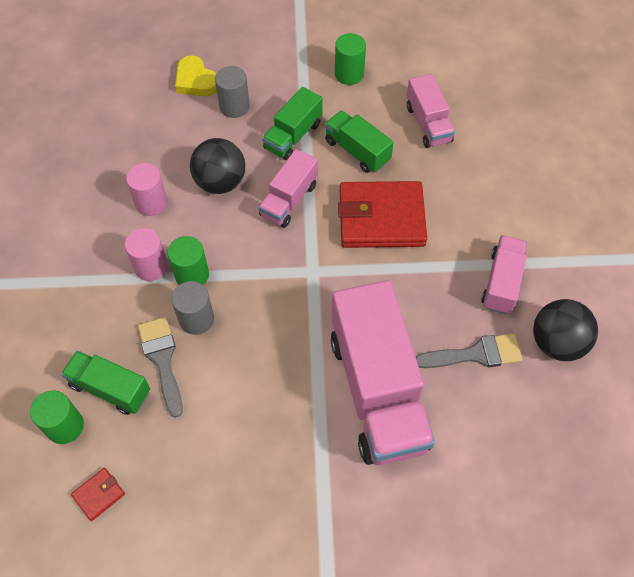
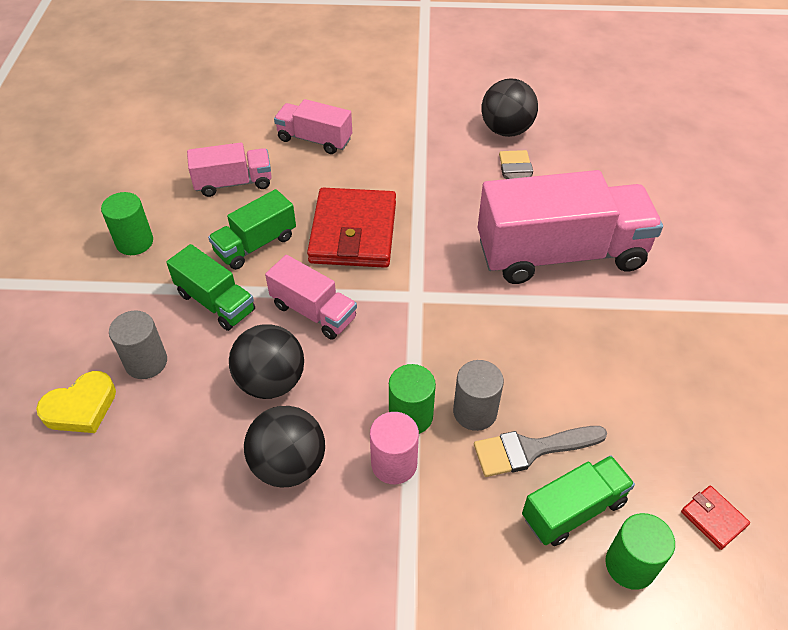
camera: 85 degrees left, 10 degrees down
(110, 388) = (573, 510): green truck -> green truck turned 150 degrees counterclockwise
(151, 203) = (288, 464): pink cylinder -> black ball
(501, 282) = (441, 155): pink truck -> pink truck (314, 139)

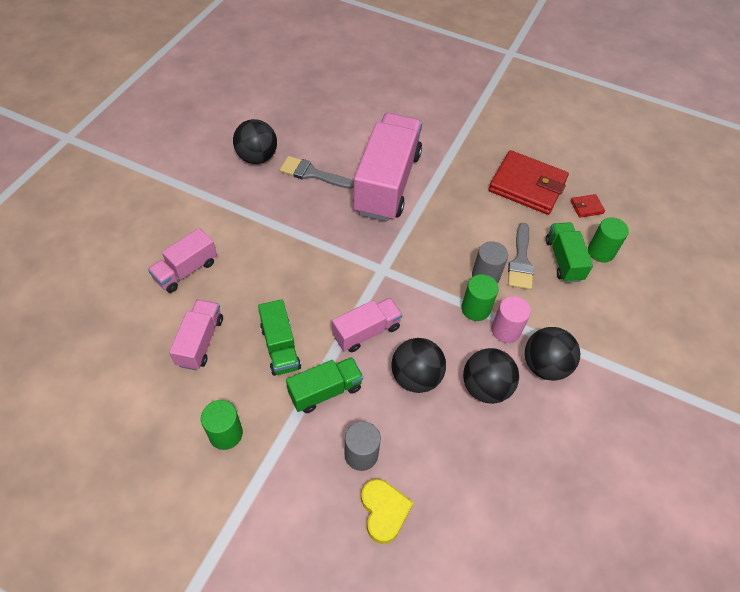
camera: 70 degrees left, 5 degrees up
(353, 232) = (304, 282): red wallet -> red wallet (527, 186)
(358, 532) = (544, 365): none -> black ball

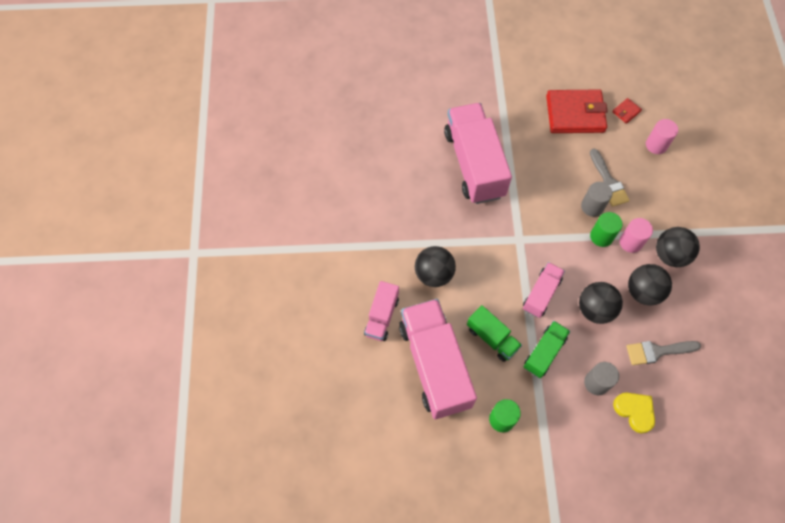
camera: 25 degrees left, 10 degrees up
(200, 341) = (435, 365): pink truck -> pink truck, size x1.96
(257, 157) = (361, 192): black ball -> black ball (433, 274)
(311, 173) = (413, 185): grey brush -> grey brush (657, 351)
(563, 260) = (636, 165): green truck -> none
(601, 251) = (656, 145): green cylinder -> pink cylinder

